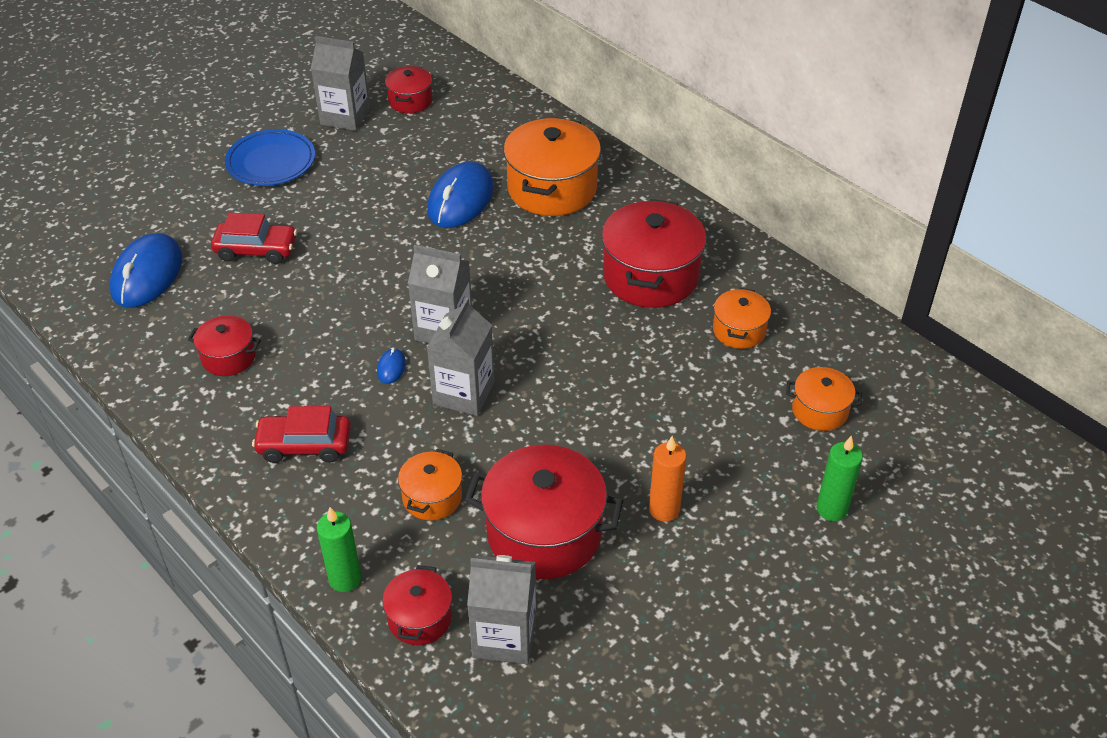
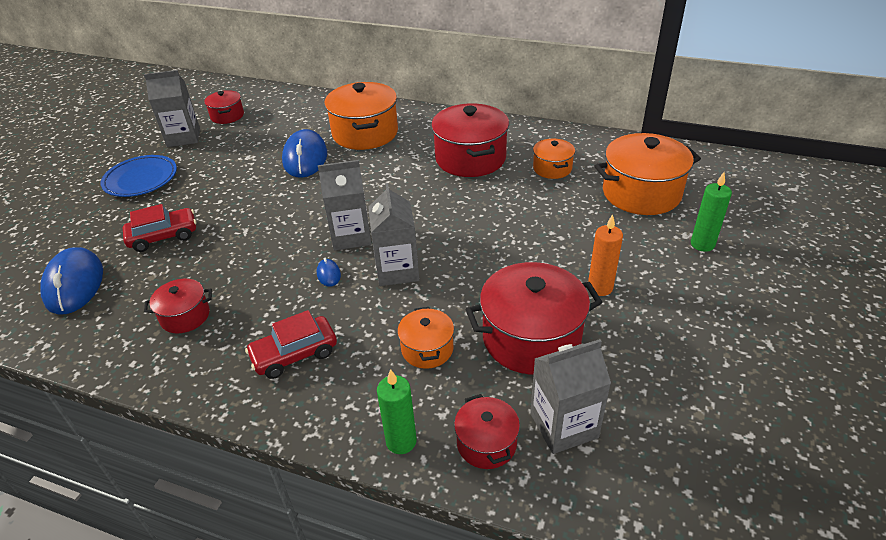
camera: 25 degrees left, 5 degrees down
(819, 410) = (641, 193): orange pot -> orange pot, size x1.88

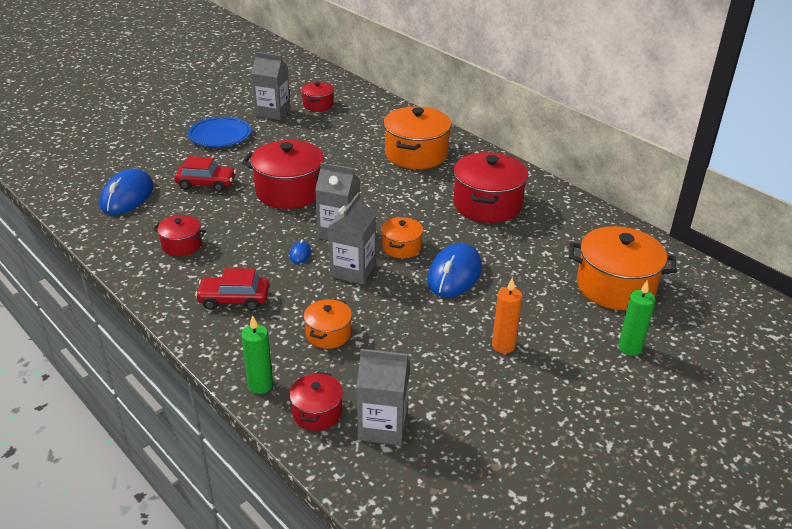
camera: 25 degrees right, 5 degrees down
(305, 158) = (352, 159): blue mouse -> blue mouse (454, 274)
(531, 338) = (413, 359): red pot -> red pot (289, 191)
(552, 168) = (552, 237): orange pot -> orange pot (401, 247)

